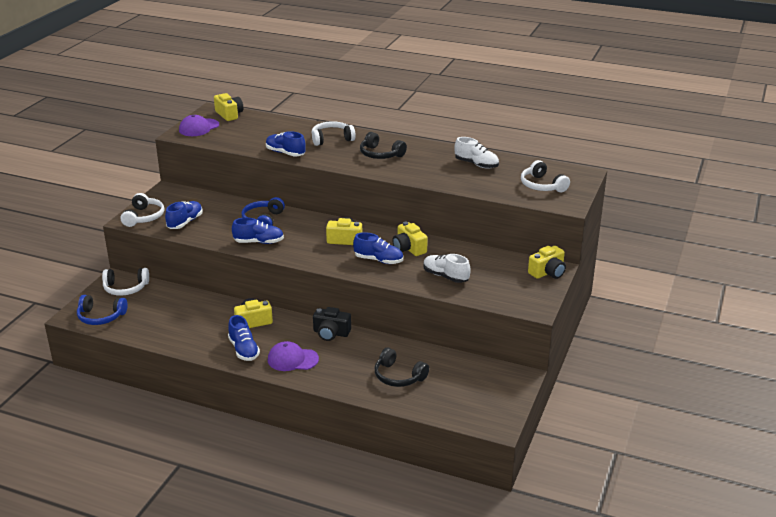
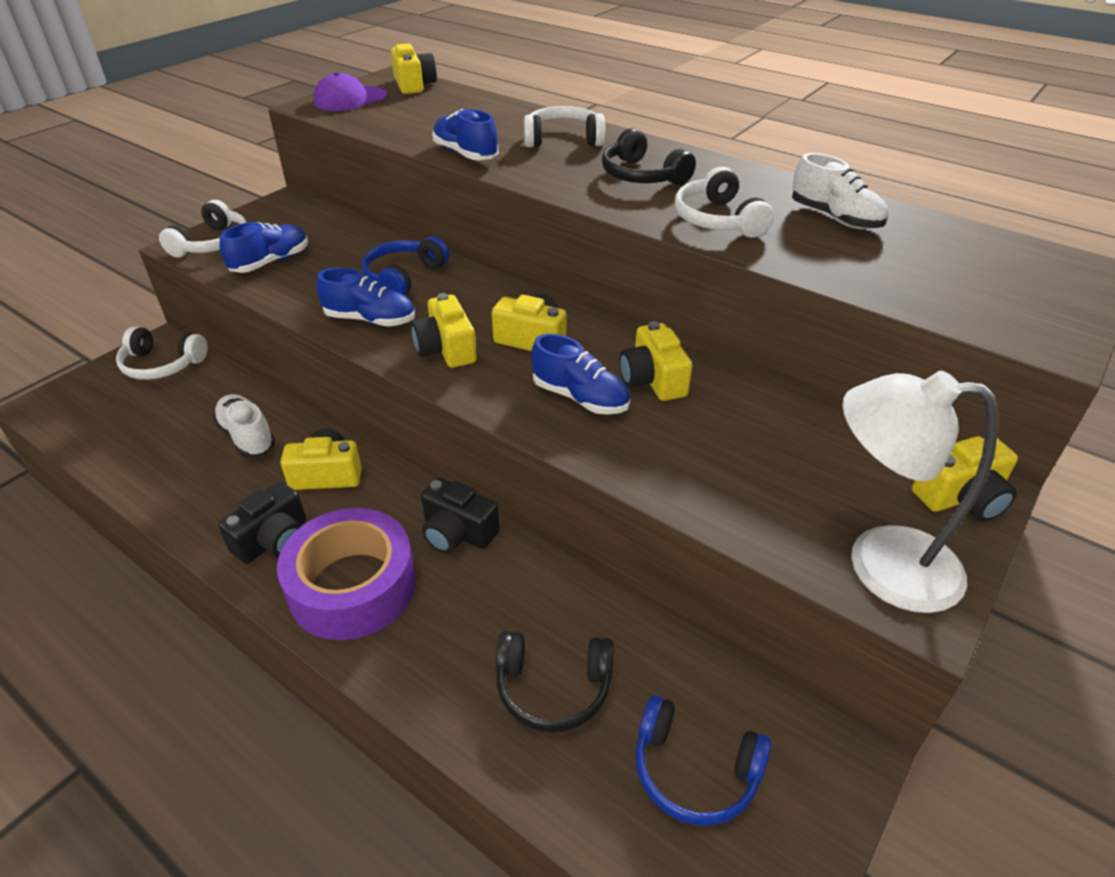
camera: 15 degrees right, 10 degrees up
(101, 316) = (84, 414): blue headphones -> blue headphones (694, 771)
(244, 350) = (274, 540): blue shoe -> black camera
(292, 359) = (352, 586): purple cap -> purple tape
(305, 249) = (446, 349): none -> yellow camera
(398, 376) = (553, 687): black headphones -> black headphones turned 45 degrees counterclockwise
(445, 276) = (712, 465): white shoe -> white shoe (247, 437)
(519, 298) = (880, 564): none -> white lamp
(542, 185) = (983, 283): white headphones -> white headphones (718, 220)

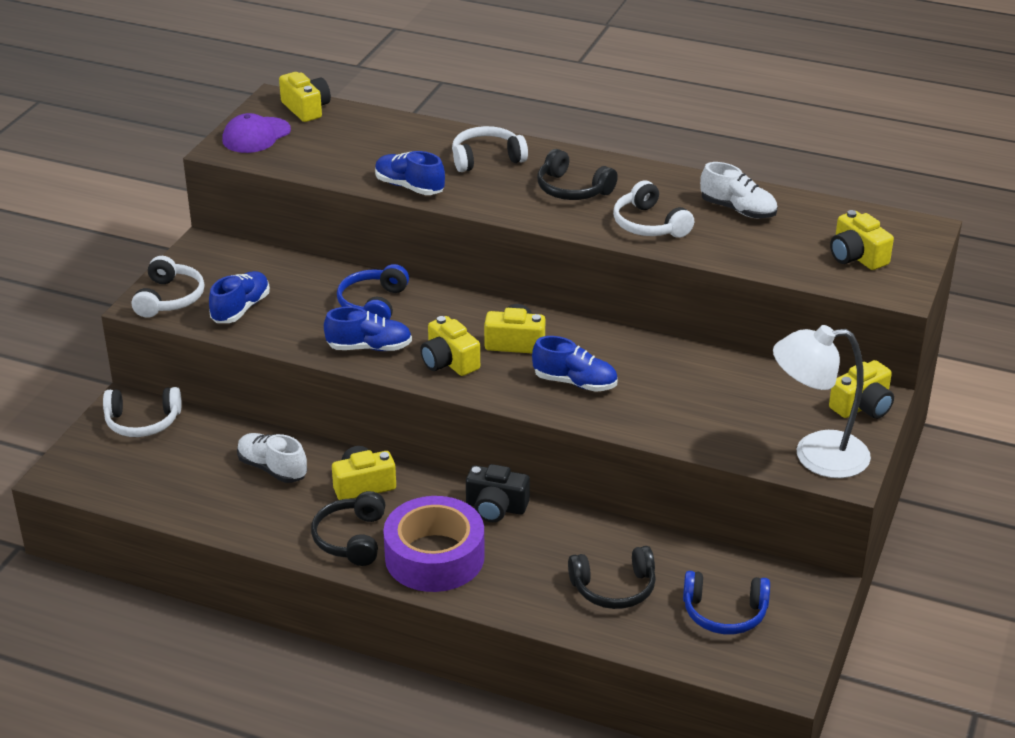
camera: 15 degrees left, 5 degrees down
(274, 540) = (351, 539): black camera -> black headphones
(653, 380) = (625, 360): yellow camera -> yellow camera (856, 256)

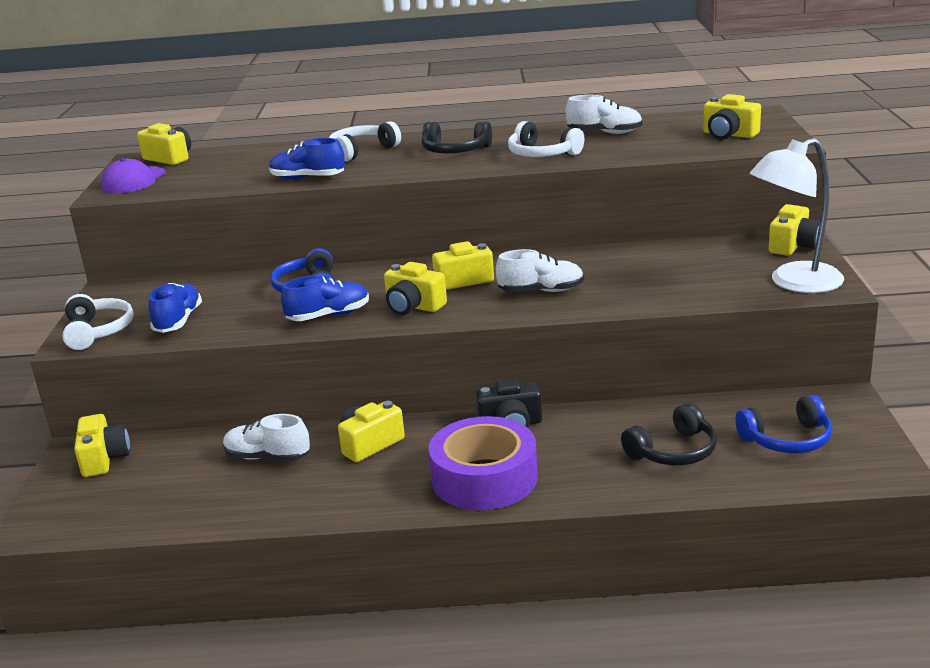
camera: 20 degrees left, 10 degrees down
(142, 422) = (104, 459): white headphones -> yellow camera
(351, 539) = (390, 488): black headphones -> none
(575, 382) = (541, 291): blue shoe -> white shoe

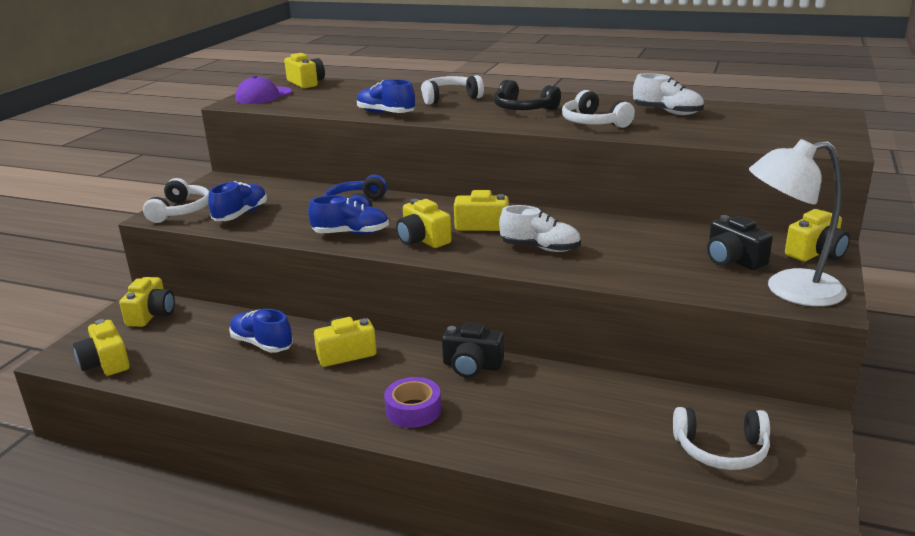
camera: 20 degrees right, 0 degrees up
(267, 457) = (262, 344): white shoe -> blue shoe
(484, 478) = (413, 410): purple tape -> purple tape, size x0.55
(673, 451) = (599, 431): black headphones -> none
(728, 135) = (785, 131): yellow camera -> yellow camera (106, 363)
(728, 266) = (733, 260): none -> black camera
(787, 439) = (721, 450): blue headphones -> white headphones

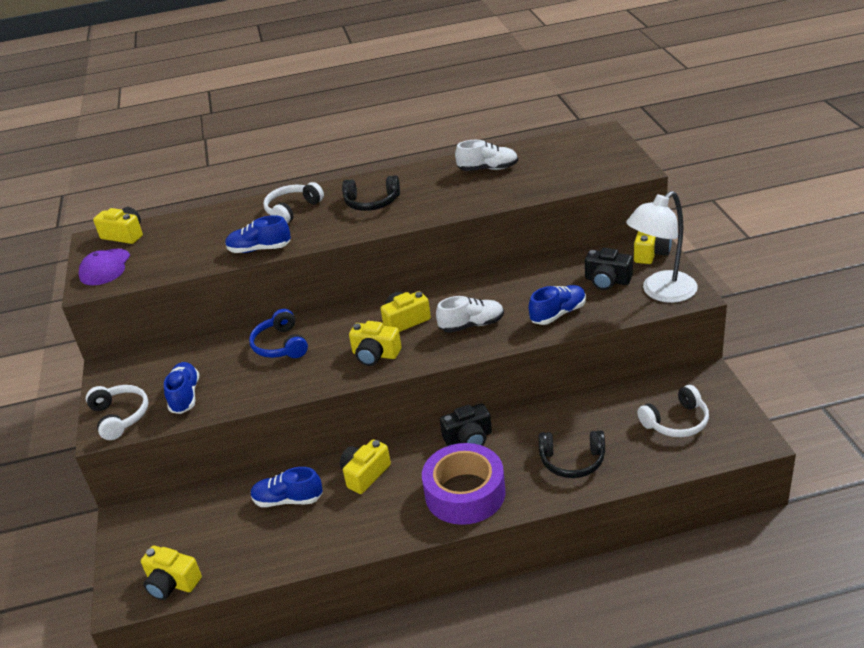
camera: 30 degrees left, 10 degrees up
(151, 314) = (153, 522): yellow camera -> none
(351, 233) = (309, 373): blue shoe -> blue shoe (558, 314)
(413, 410) = (465, 493): purple tape -> purple tape, size x1.80
(555, 432) = (572, 461): none -> black headphones
(593, 122) = (446, 200): white headphones -> none

